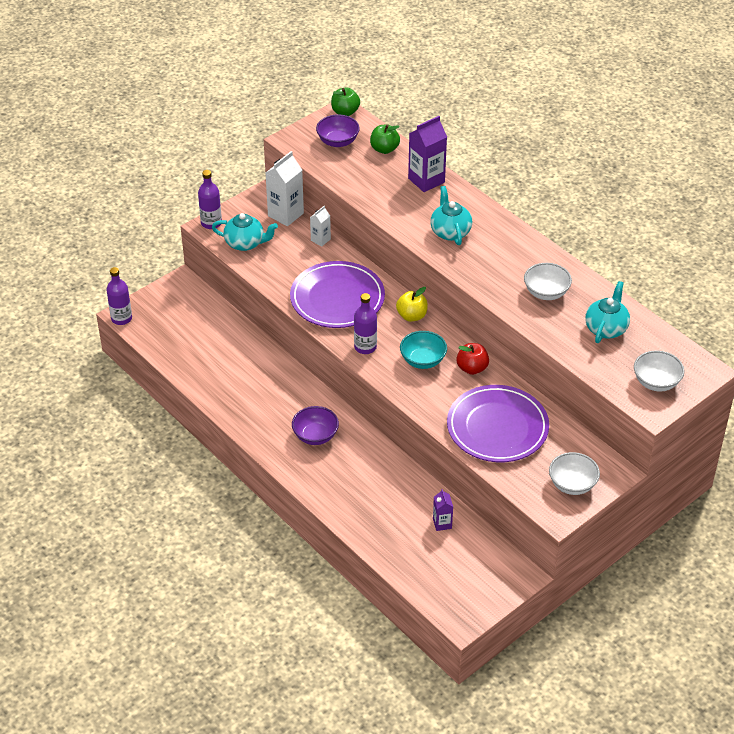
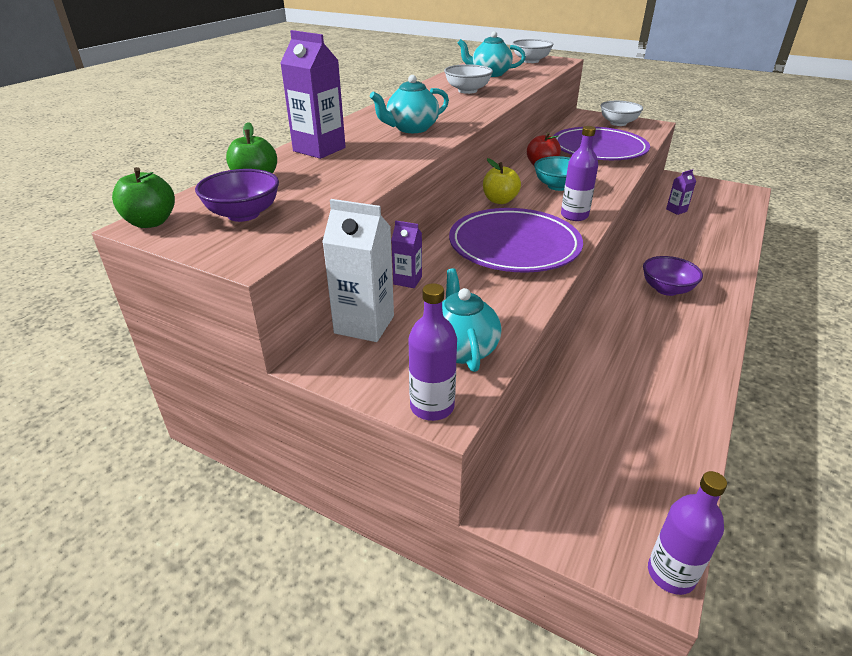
camera: 110 degrees left, 10 degrees down
(320, 240) = (407, 280): white carton -> purple carton

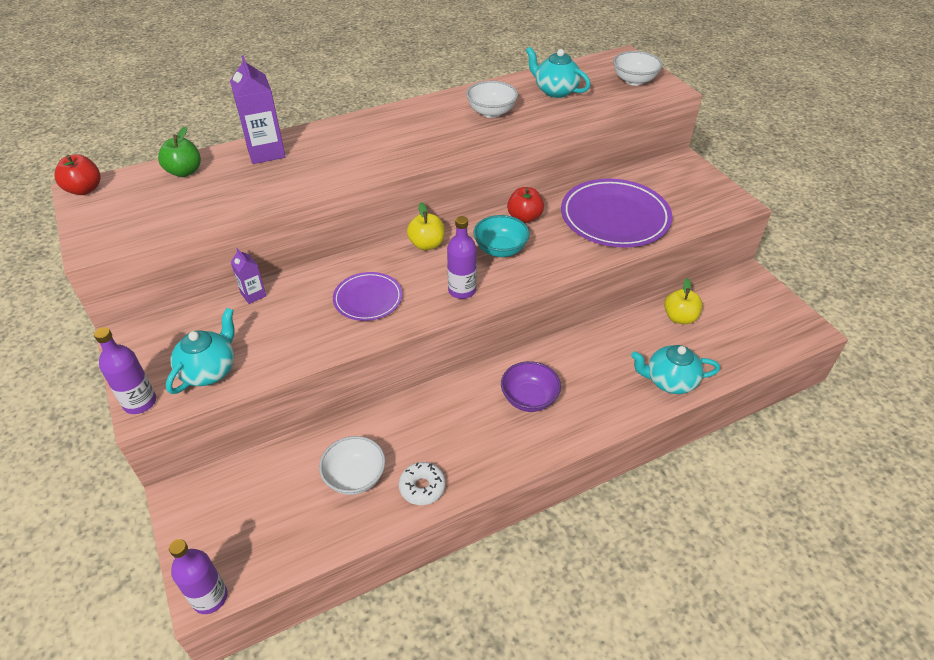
camera: 35 degrees right, 10 degrees up
(151, 222) = (84, 189): green apple -> red apple
(243, 214) = (136, 205): purple bowl -> none
(364, 324) = (182, 319): white carton -> none
(411, 129) = (364, 152): turquoise teapot -> turquoise teapot (669, 381)
(514, 246) = (368, 299): purple plate -> purple plate, size x0.56
(618, 123) = (698, 187): white bowl -> white bowl (355, 477)
(676, 210) = (679, 318): purple carton -> yellow apple
(691, 379) = (422, 487): none -> white donut

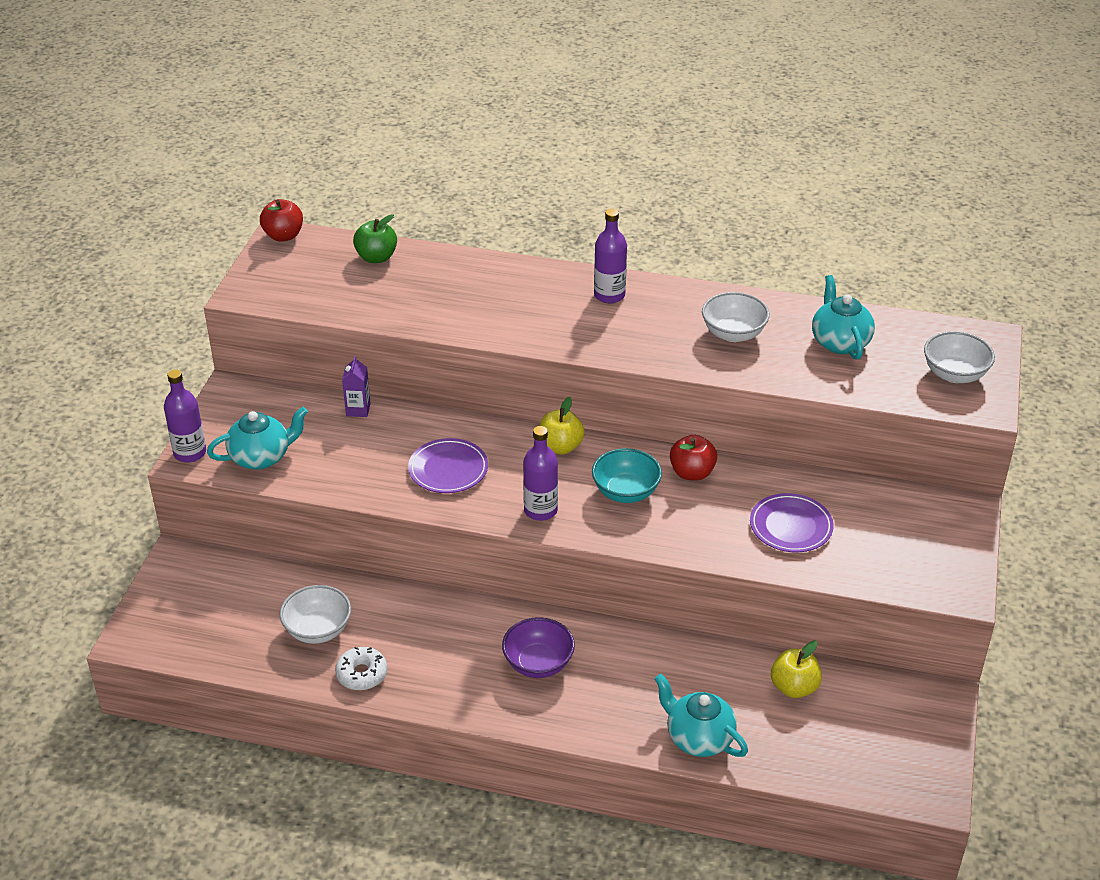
camera: 40 degrees right, 5 degrees down
(210, 597) = (131, 646): purple bottle -> purple bottle (609, 295)
(266, 152) = (464, 271): purple carton -> none
(614, 217) = (791, 526): purple plate -> purple plate, size x0.56

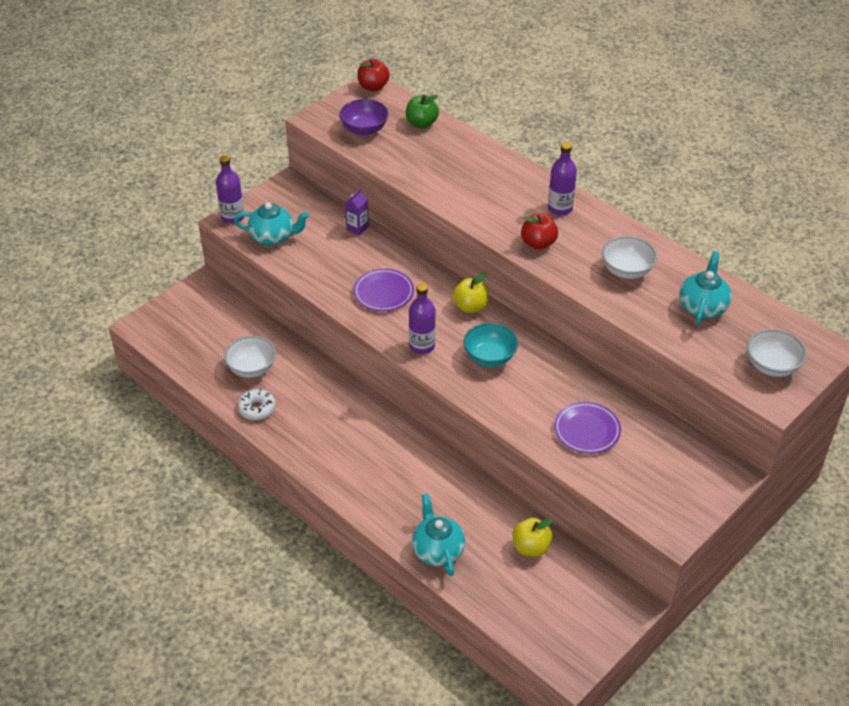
camera: 30 degrees right, 5 degrees up
(538, 663) = (371, 452): purple bowl -> purple bowl (364, 129)
(692, 473) = (547, 362): red apple -> red apple (538, 243)

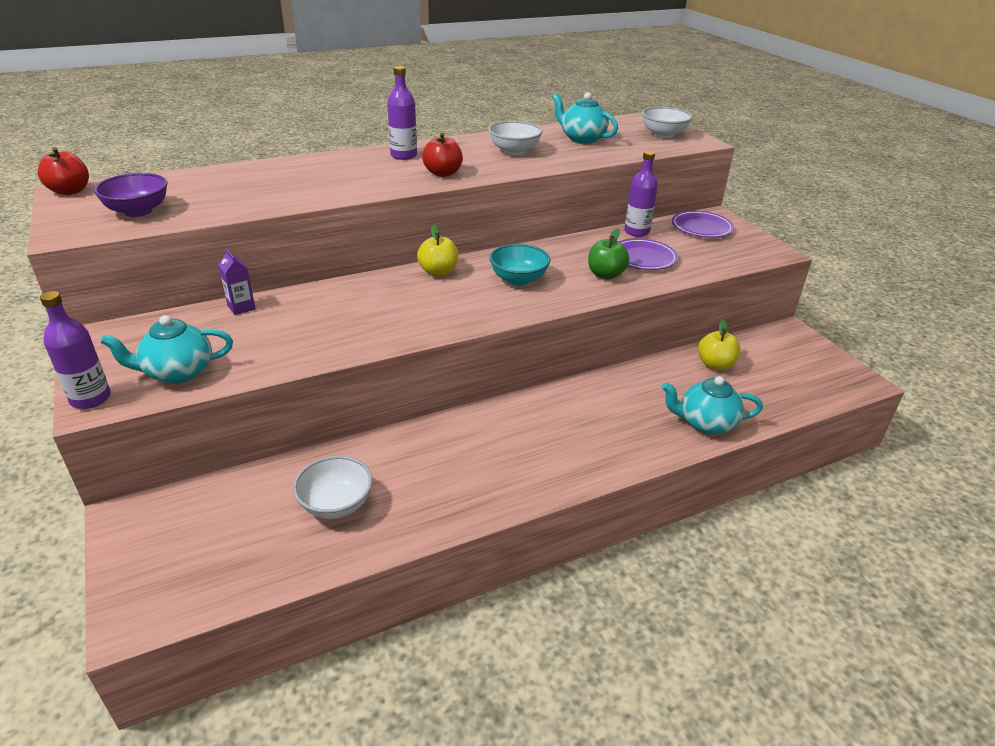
camera: 70 degrees left, 10 degrees down
(257, 408) = (414, 517): white donut -> none
(273, 237) = (178, 372): turquoise teapot -> turquoise teapot turned 135 degrees counterclockwise
(383, 292) = (368, 316): purple plate -> purple plate (701, 227)
(421, 123) = (182, 182): green apple -> green apple (605, 275)
(422, 346) = (473, 312): purple bottle -> purple bottle (636, 231)

